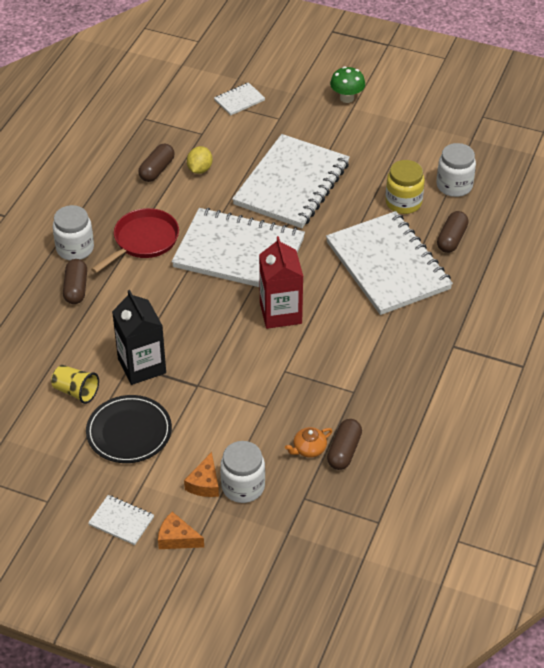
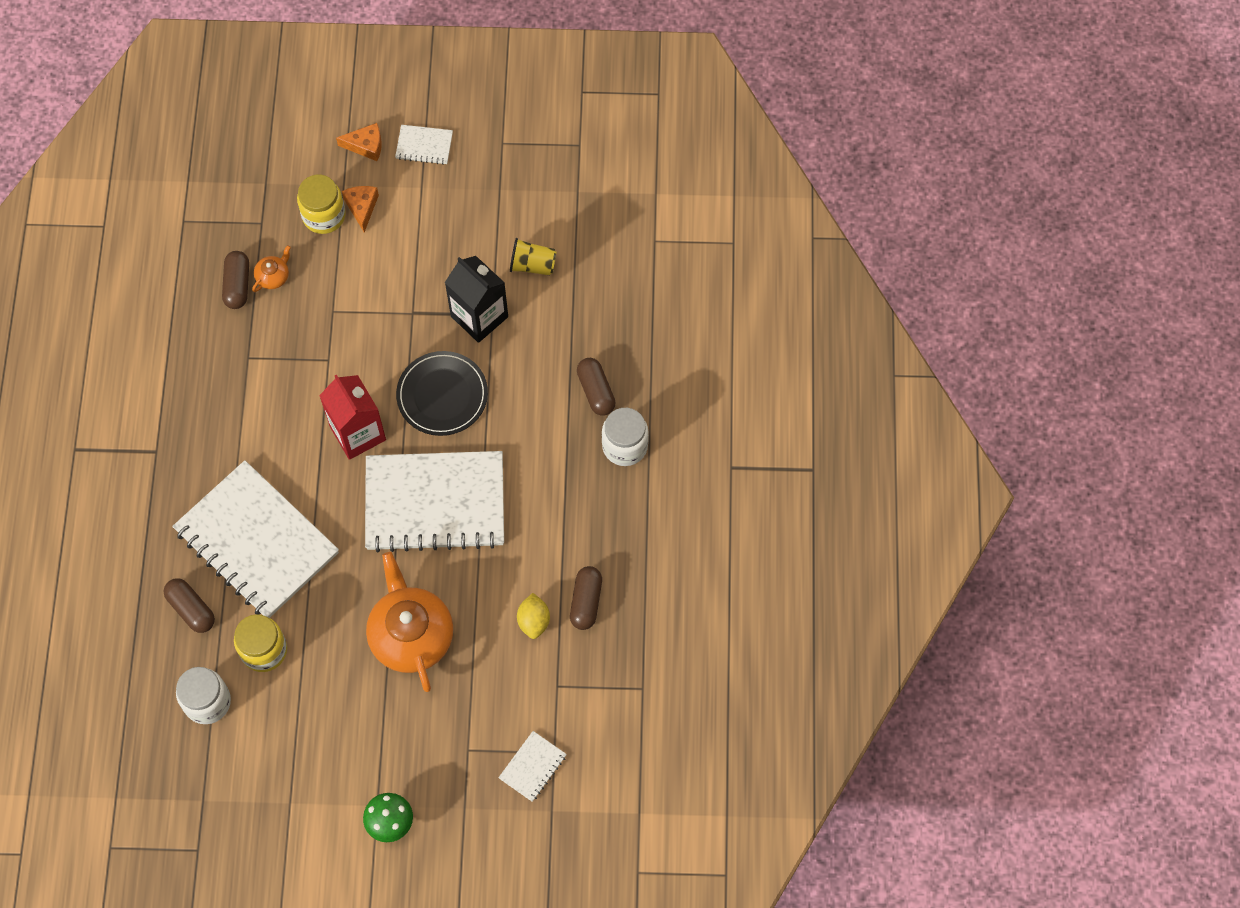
camera: 160 degrees right, 20 degrees up
(129, 431) = (458, 238): black plate -> black plate (442, 395)
(143, 241) = (552, 484): red pan -> none
(243, 486) = (324, 216): white jar -> yellow jar
(291, 184) = (411, 635): white notebook -> orange teapot
(451, 239) = (191, 609): brown capsule -> brown capsule turned 45 degrees counterclockwise

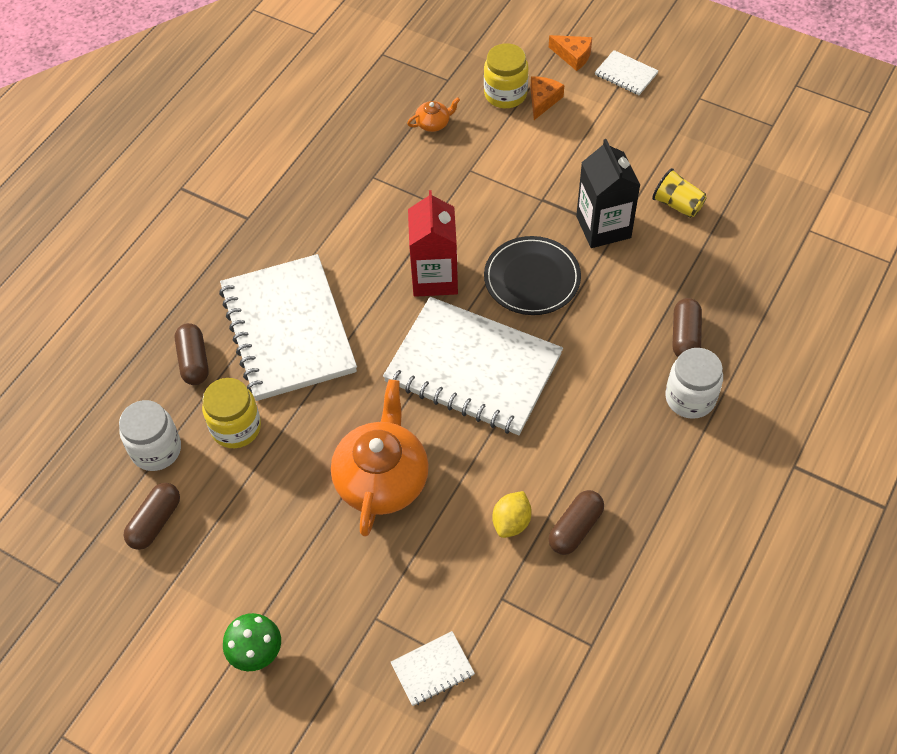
camera: 30 degrees right, 10 degrees down
(237, 285) = (398, 118): brown capsule -> brown capsule (155, 522)

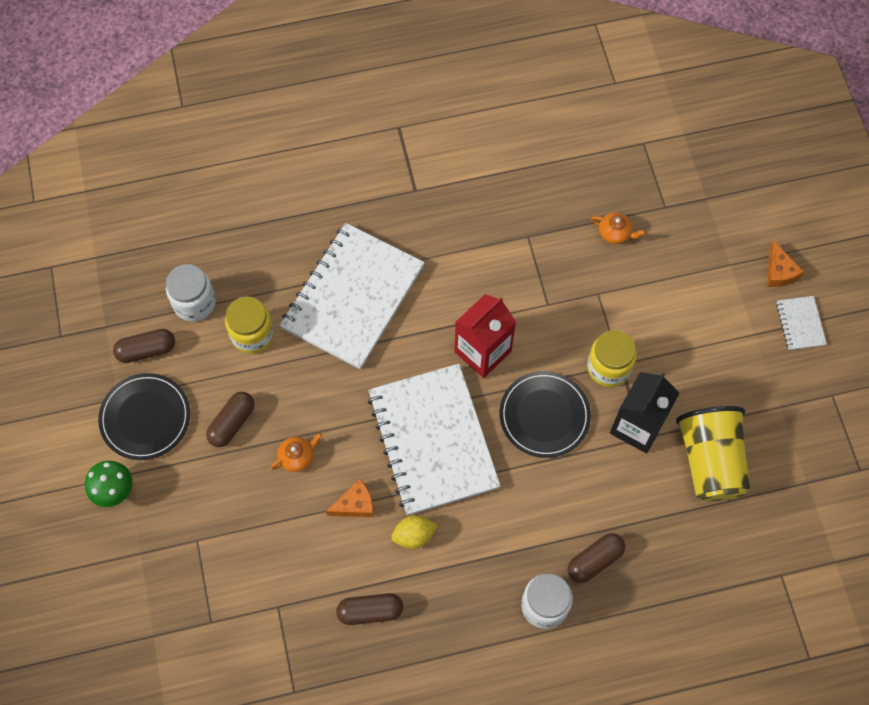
camera: 45 degrees right, 10 degrees up
(194, 361) = (276, 264): brown capsule -> brown capsule (232, 423)
(216, 572) = (145, 418): none -> black plate
(382, 478) = (297, 457): orange teapot -> orange teapot, size x0.43
(432, 669) = (192, 605): white notebook -> none
(505, 94) = (692, 257): yellow jar -> yellow jar (608, 367)
(511, 522) = (338, 566): yellow lemon -> yellow lemon (414, 536)
(543, 100) = (713, 287): orange cheese -> orange cheese (355, 504)
(677, 204) = (710, 461): yellow cup -> yellow cup, size x1.89

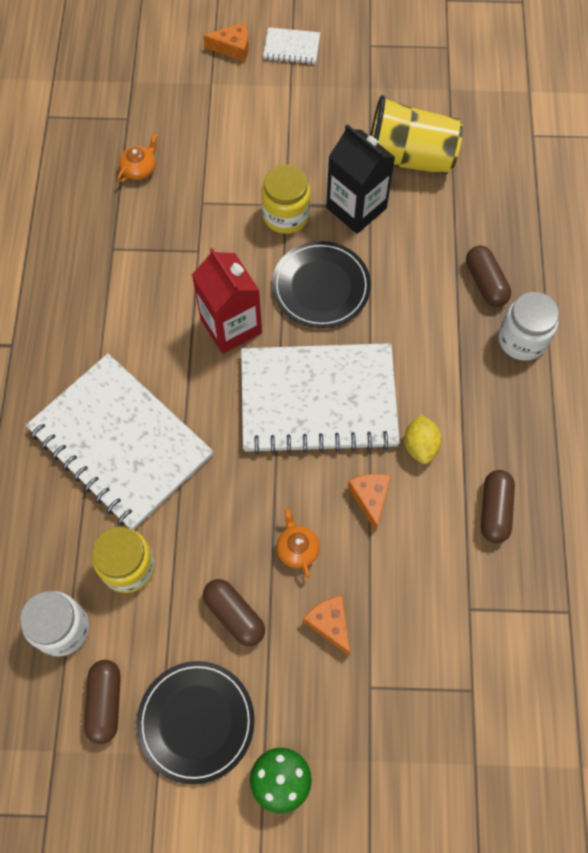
camera: 75 degrees left, 0 degrees up
(241, 497) = (330, 624): none -> orange cheese

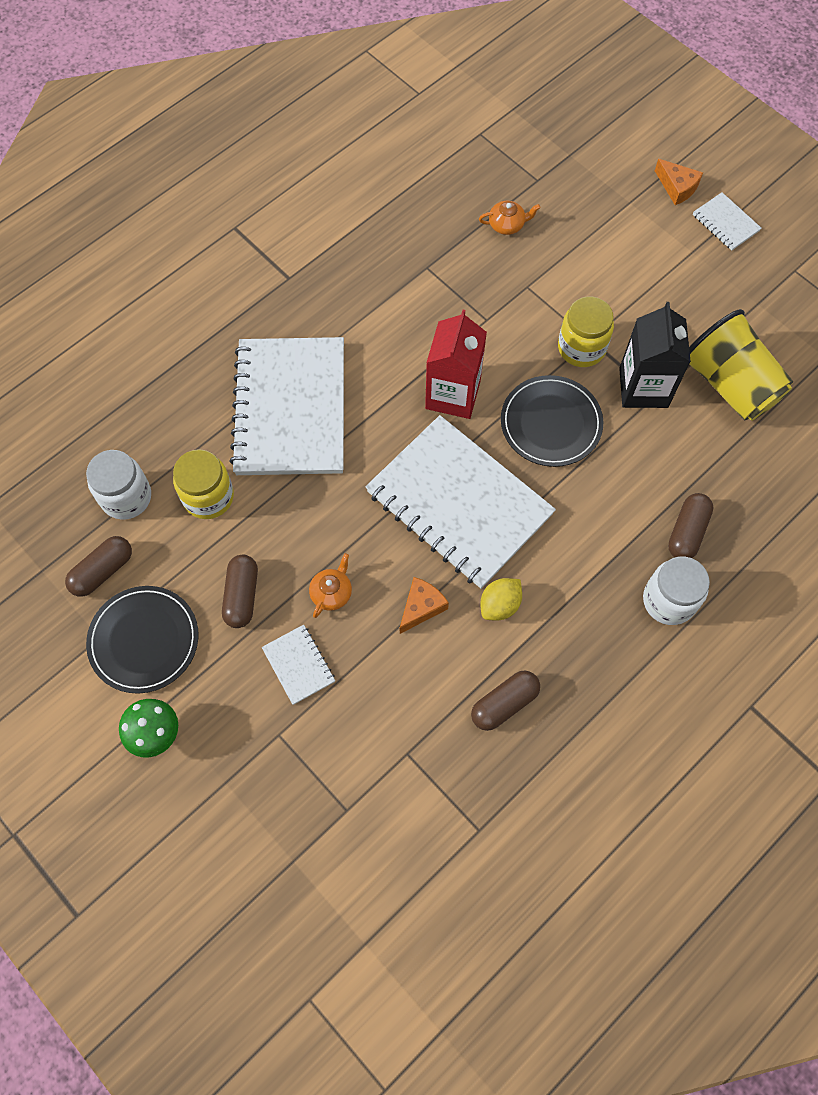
camera: 45 degrees right, 0 degrees up
(330, 624) = (298, 665): orange cheese -> white notebook

